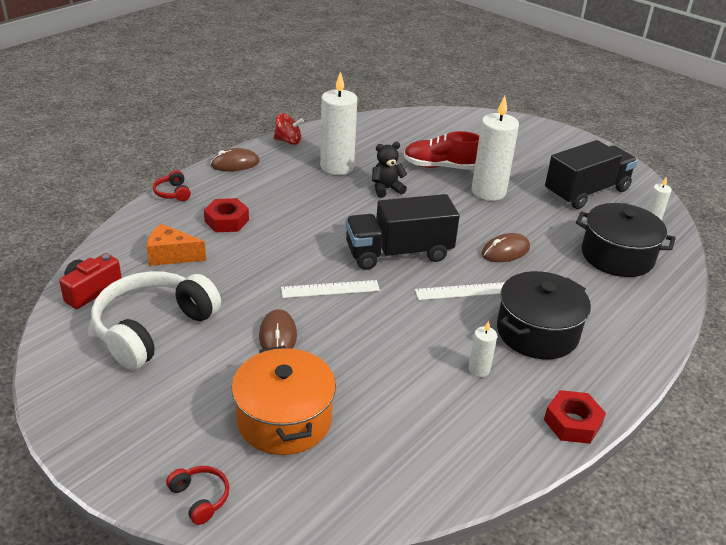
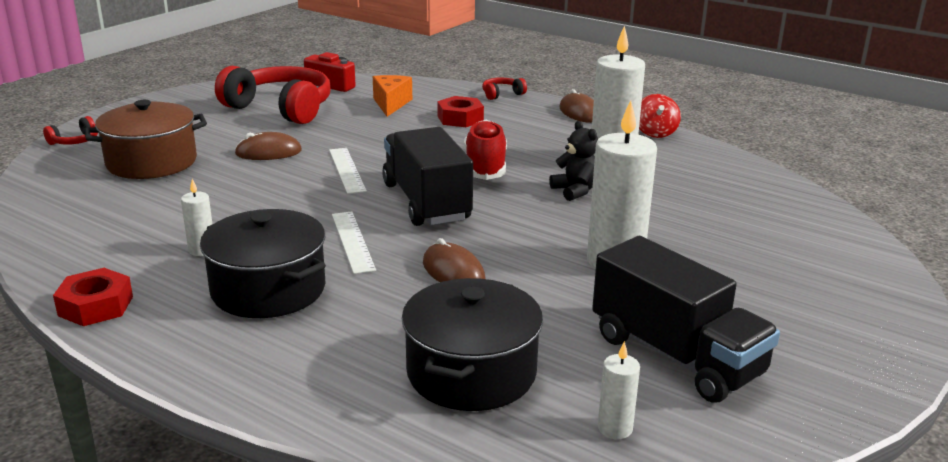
camera: 85 degrees right, 10 degrees down
(153, 329) = (280, 108): white headphones -> red headphones
(284, 419) = (152, 162): orange pot -> brown pot
(441, 167) = (666, 225): red shoe -> red shoe (485, 167)

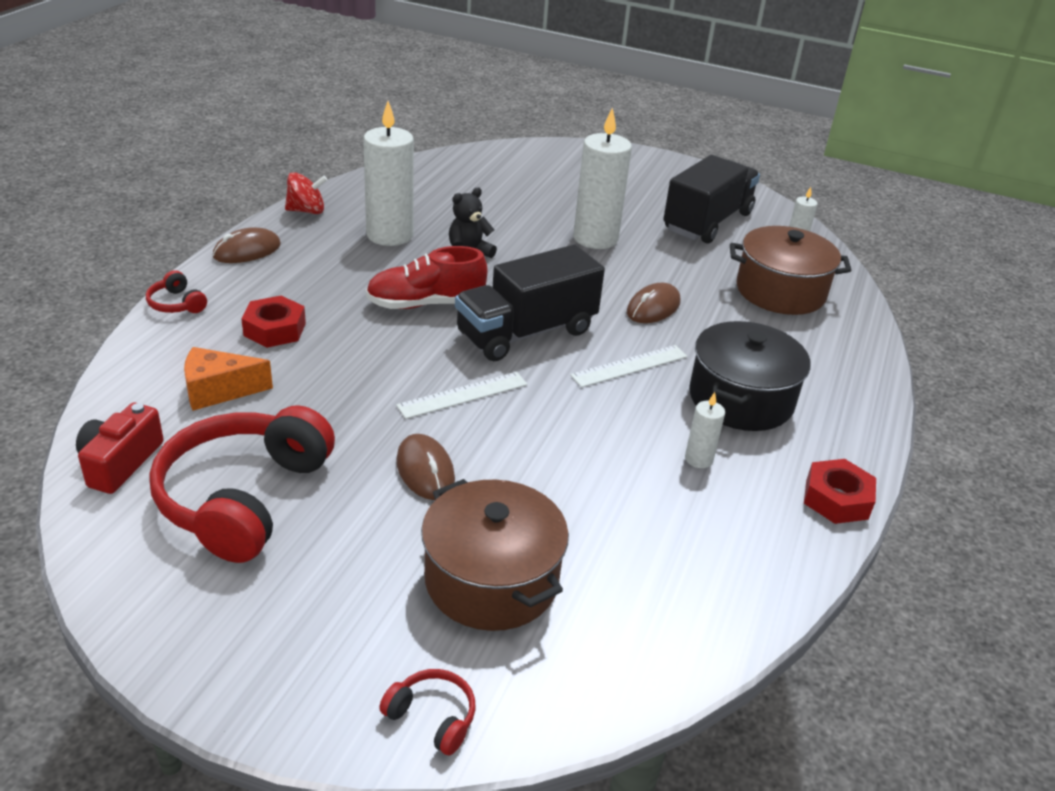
camera: 105 degrees left, 10 degrees up
(471, 372) = (780, 291): black pot -> brown pot

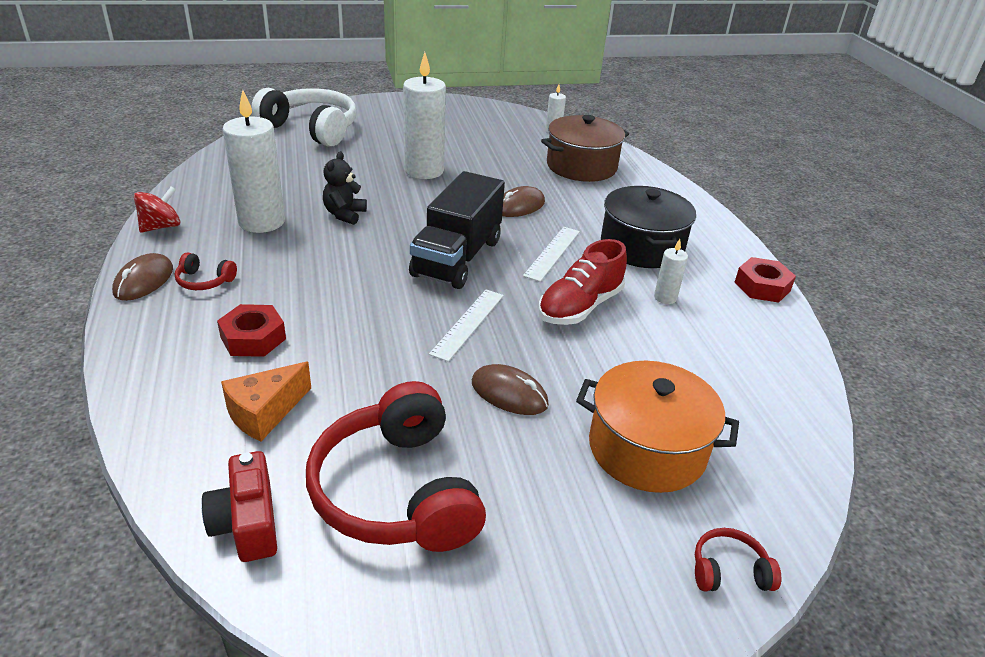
camera: 35 degrees left, 0 degrees up
(176, 304) = (128, 355): red headphones -> red headphones (204, 281)
(425, 304) = (357, 266): red shoe -> red shoe (580, 307)
(491, 580) = (647, 449): brown pot -> orange pot
(532, 163) = (311, 129): none -> white headphones
(653, 307) = (519, 206): brown mouse -> brown mouse turned 45 degrees clockwise
(707, 222) = (484, 134): black truck -> none

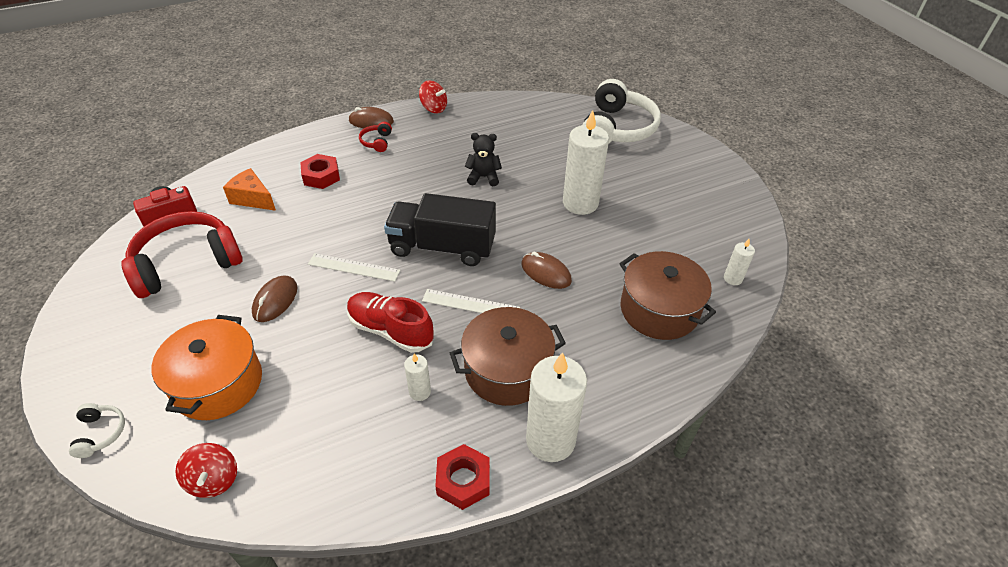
camera: 80 degrees right, 10 degrees up
(261, 222) = (456, 144): white candle -> white candle (550, 440)
(641, 247) = (507, 370): black pot -> brown pot
(729, 571) = (100, 433): red headphones -> white headphones
(785, 450) = (214, 480): none -> red spinning top

